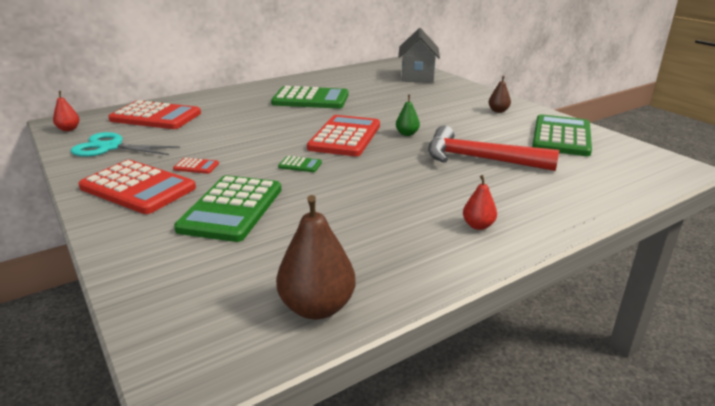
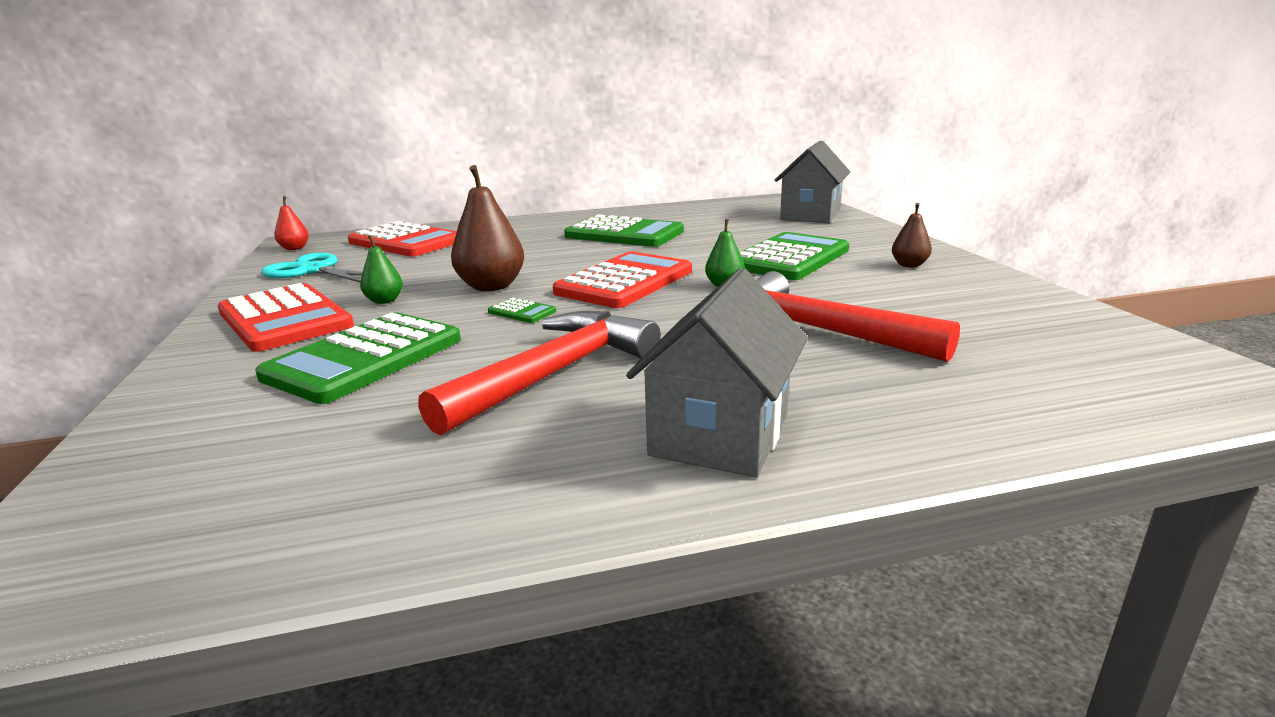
camera: 20 degrees right, 5 degrees down
(196, 166) = (384, 301): red calculator -> green pear
(317, 307) = (312, 526): brown pear -> brown pear (491, 286)
(361, 204) = (554, 374): none -> red hammer
(478, 225) = (720, 435): red pear -> grey house
(561, 136) = (1002, 310): green calculator -> green calculator (789, 258)

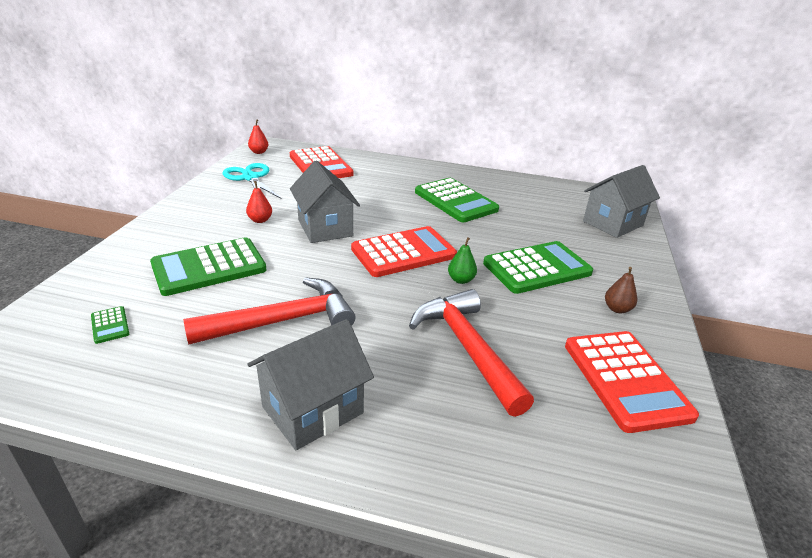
camera: 25 degrees right, 10 degrees up
(285, 319) = (202, 218): red calculator -> red calculator (625, 380)
(384, 301) = (260, 220): green pear -> red pear
(491, 286) = (325, 228): brown pear -> grey house
(522, 312) = (318, 258): green calculator -> green calculator (110, 325)

